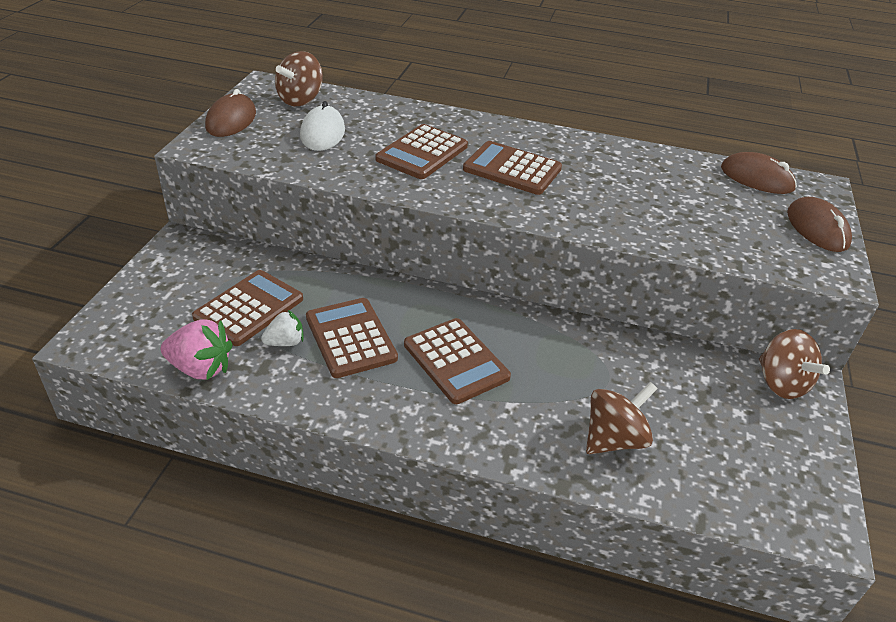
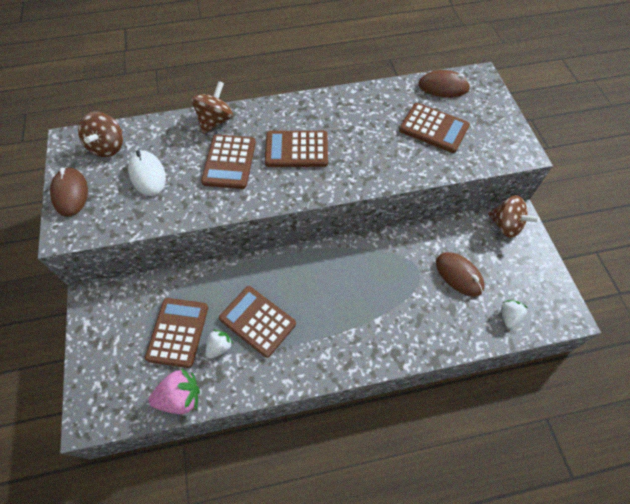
camera: 25 degrees left, 20 degrees up
(456, 361) = (329, 305): brown calculator -> brown calculator (434, 128)
(614, 439) = (443, 314): brown spinning top -> brown spinning top (215, 121)
(718, 487) = (509, 316): none -> white strawberry
(817, 228) = (495, 117): brown mouse -> brown mouse (459, 275)

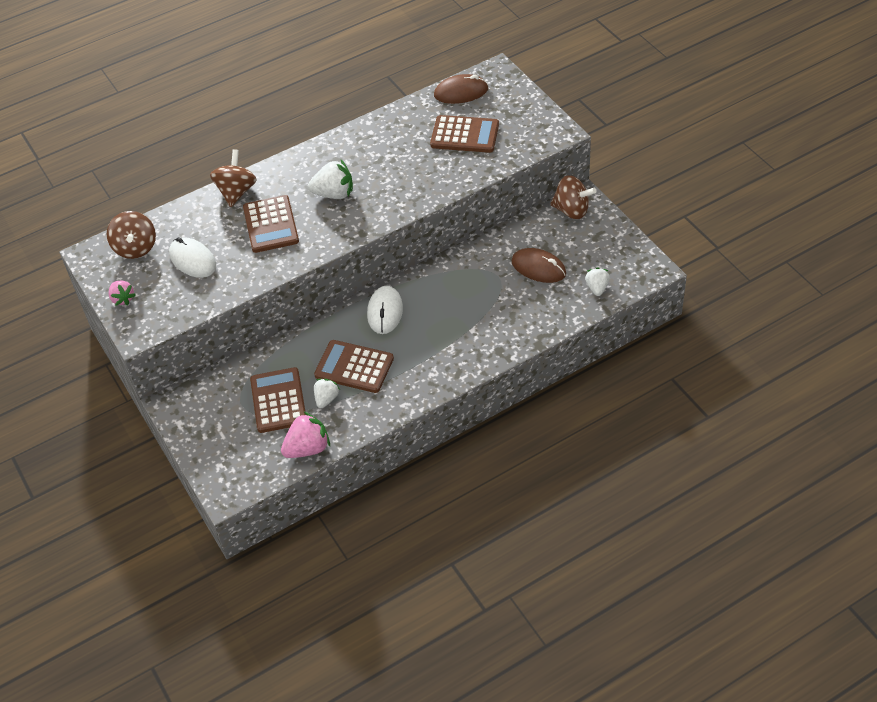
camera: 15 degrees left, 10 degrees down
(70, 193) = (122, 299): brown mouse -> pink strawberry
(296, 149) = (334, 194): brown calculator -> white strawberry
(306, 272) = (385, 312): none -> white mouse

